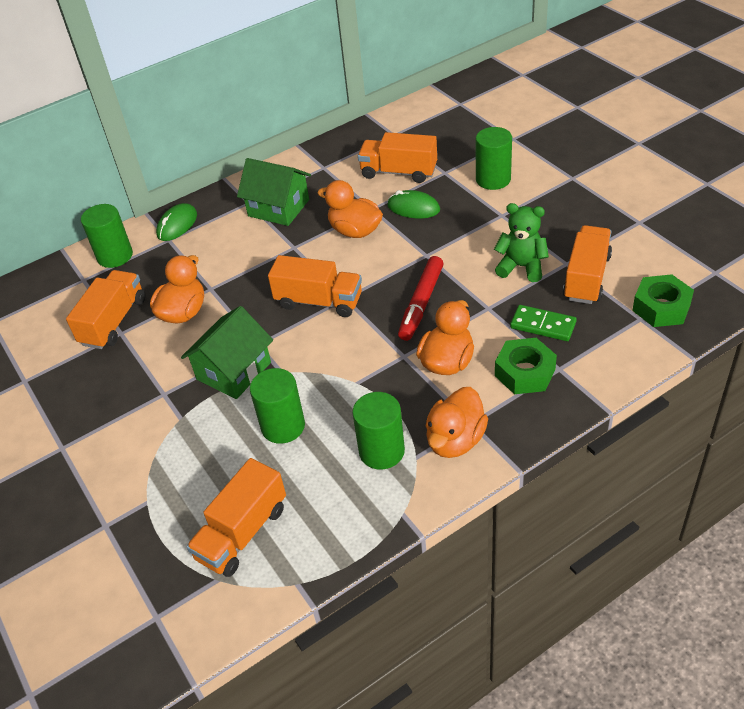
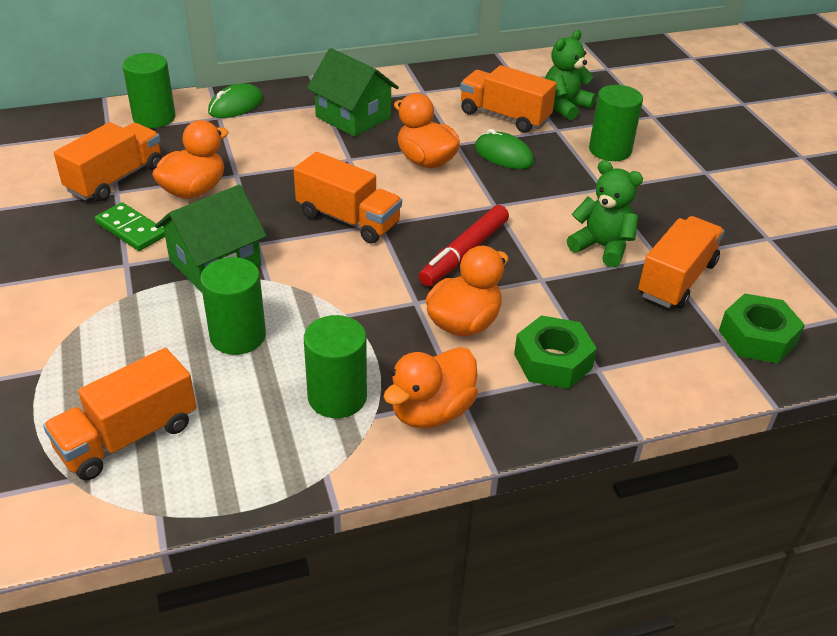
camera: 10 degrees right, 5 degrees down
(442, 149) = (565, 106): none -> green teddy bear
(543, 325) = (599, 316): green domino -> green domino (131, 230)

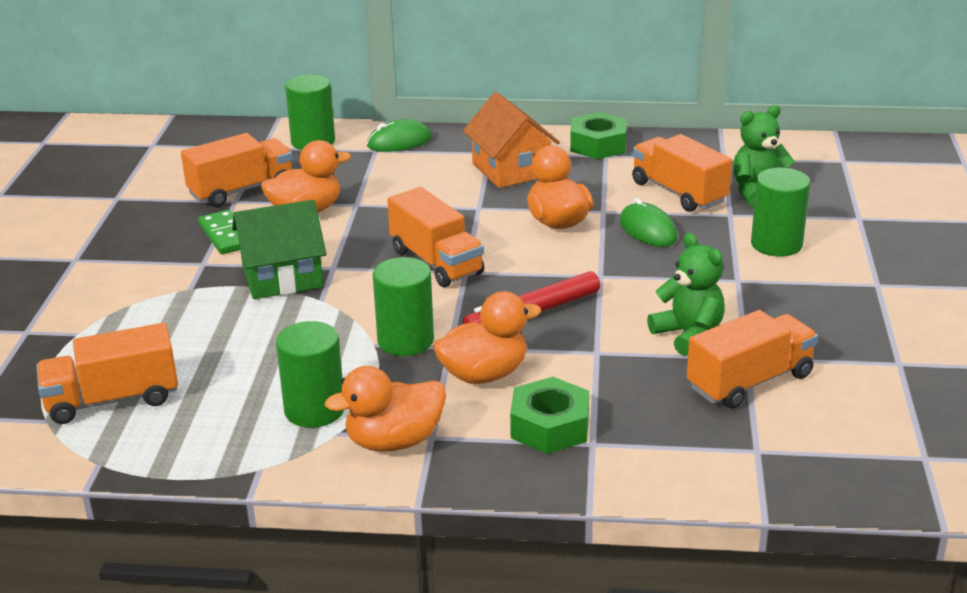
camera: 25 degrees right, 10 degrees down
(238, 336) = (260, 341): green cylinder -> green cylinder (405, 341)
(353, 117) = (511, 169): green house -> orange house
(757, 337) = (799, 454): green nut -> green nut (598, 145)

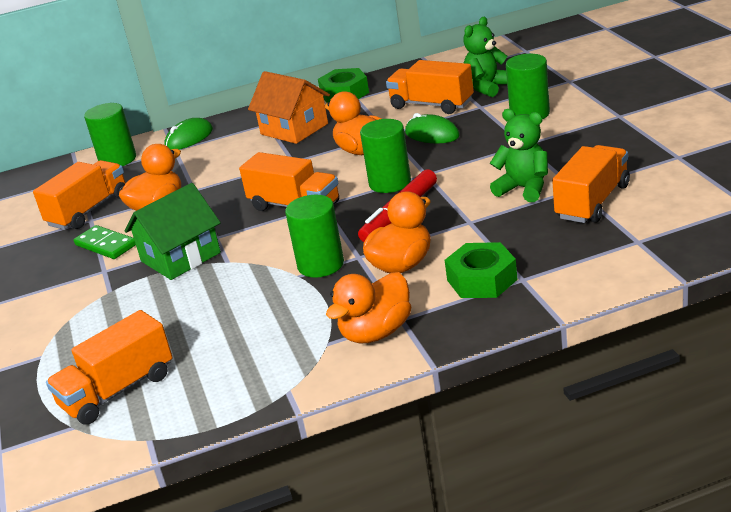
camera: 20 degrees left, 0 degrees up
(314, 410) = (293, 335): green cylinder -> green cylinder (390, 183)

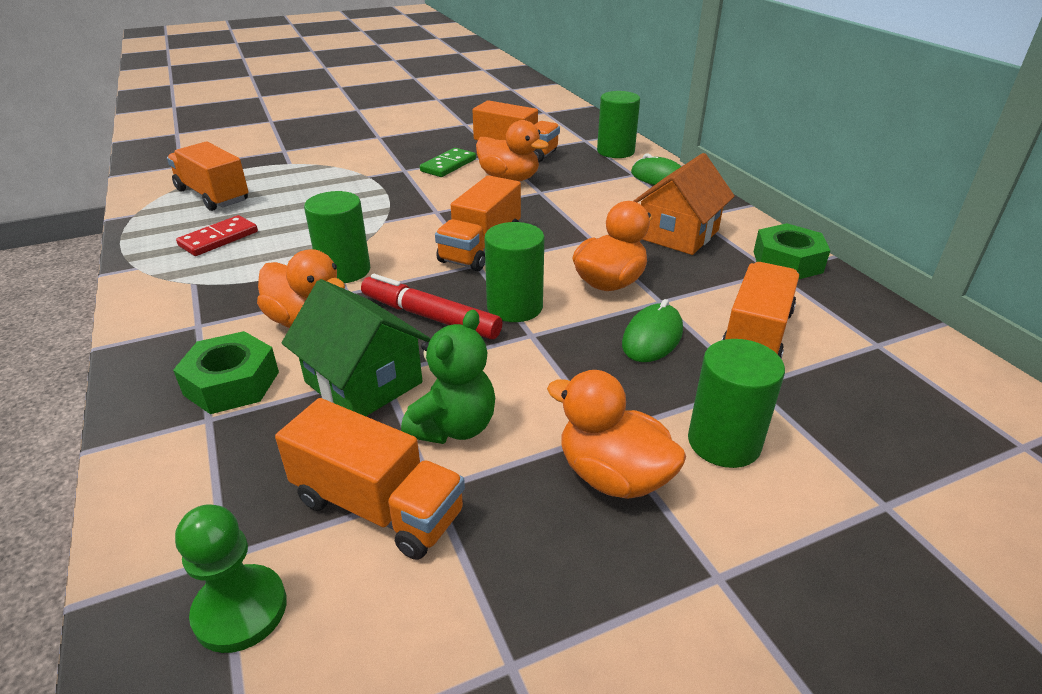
camera: 80 degrees right, 5 degrees up
(180, 257) = (406, 198): green house -> green house (363, 382)
(237, 353) = (219, 239): none -> red domino
(376, 332) = (185, 310): orange duck -> orange duck (613, 476)
(487, 87) = (831, 393): green teddy bear -> none
(670, 227) = (240, 610): none -> green pawn

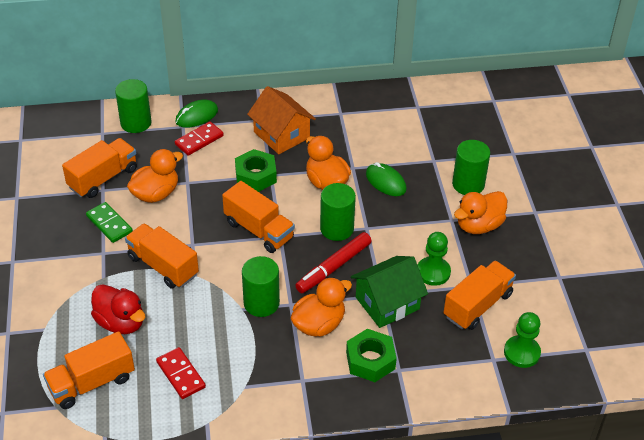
camera: 75 degrees left, 10 degrees up
(301, 194) = (121, 322): none -> red duck
(454, 427) = (433, 272): green teddy bear -> green pawn
(618, 186) = (199, 140): none -> red domino
(756, 335) = (397, 144): orange truck -> orange truck (163, 266)
(787, 262) = (332, 103): green nut -> green nut (255, 176)

